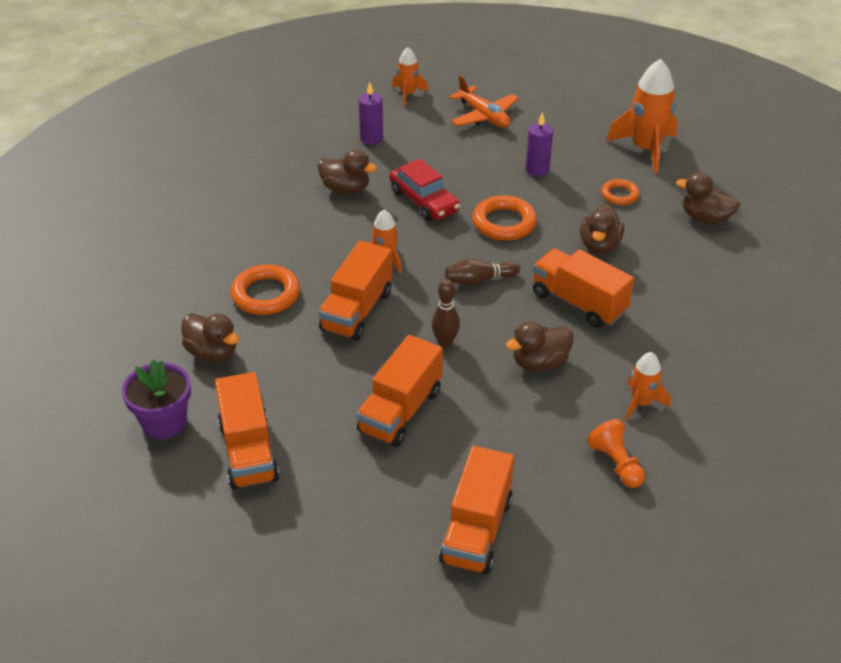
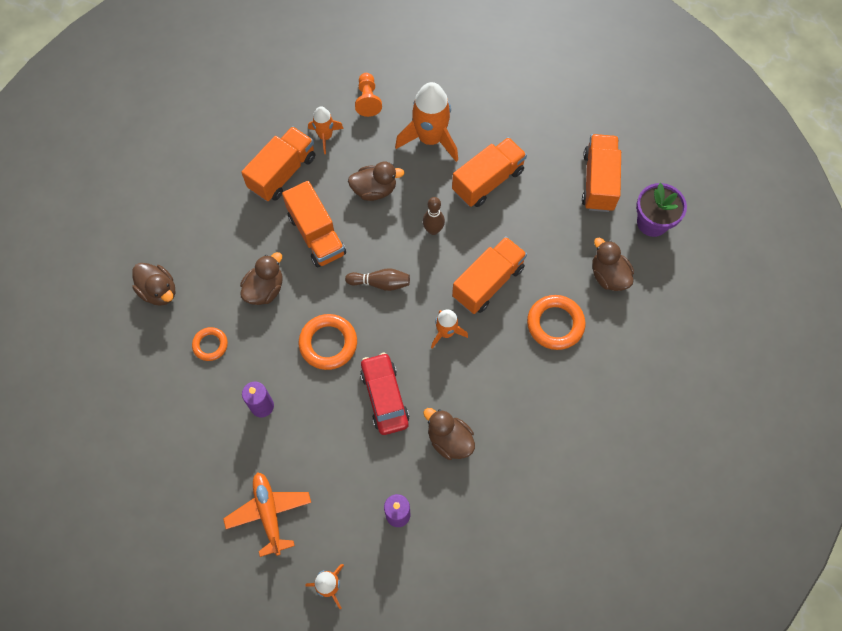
camera: 160 degrees left, 25 degrees up
(476, 530) = (473, 84): orange truck -> orange truck (282, 173)
(645, 149) = (146, 400): orange rocket -> orange rocket (430, 139)

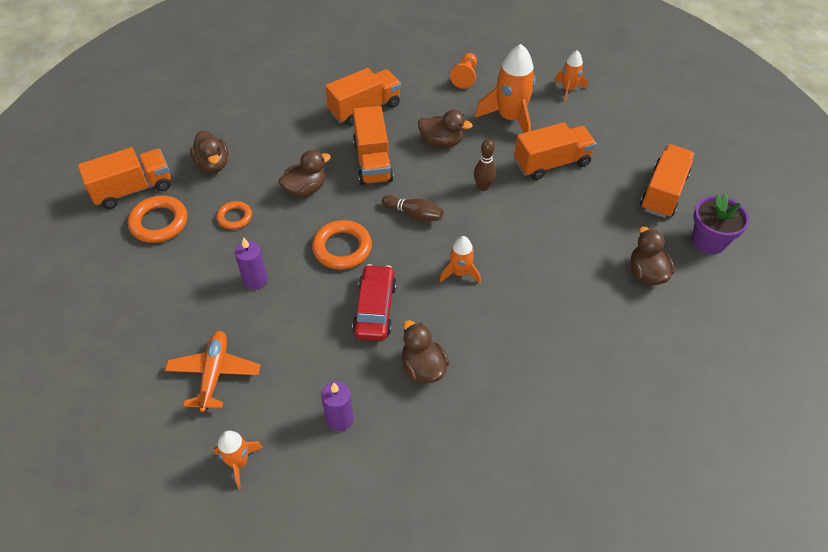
camera: 20 degrees right, 15 degrees down
(325, 136) = (415, 93): orange rocket -> orange rocket (568, 89)
(488, 282) = (519, 243): orange truck -> orange truck (133, 189)
(555, 324) = (574, 298): orange ring -> orange ring (159, 222)

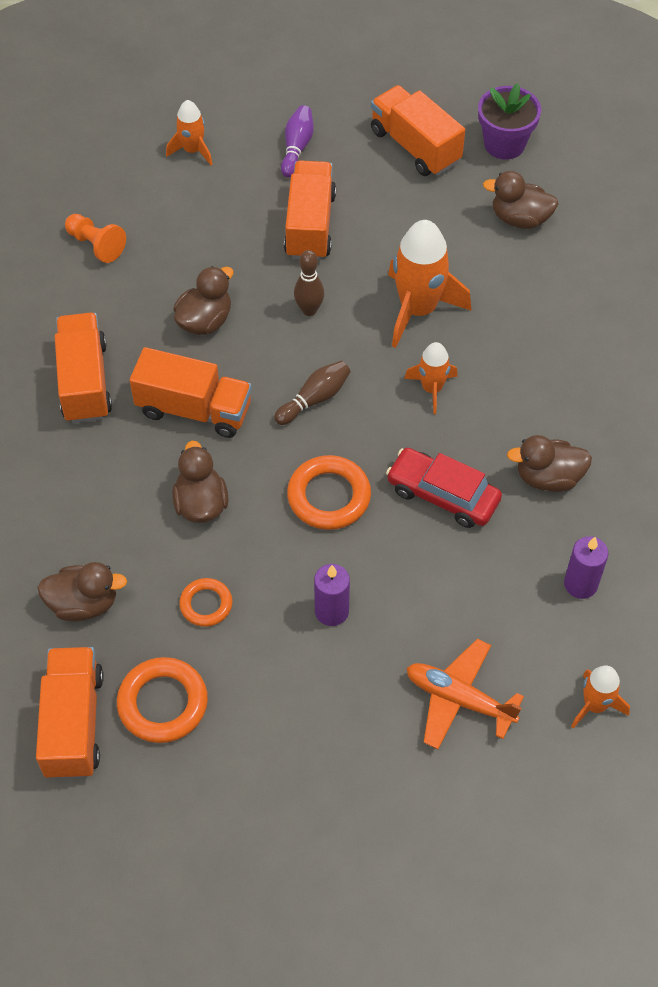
camera: 65 degrees left, 5 degrees up
(510, 118) = (206, 232): orange rocket -> orange rocket (418, 309)
(610, 134) = (297, 148): none -> purple bowling pin

